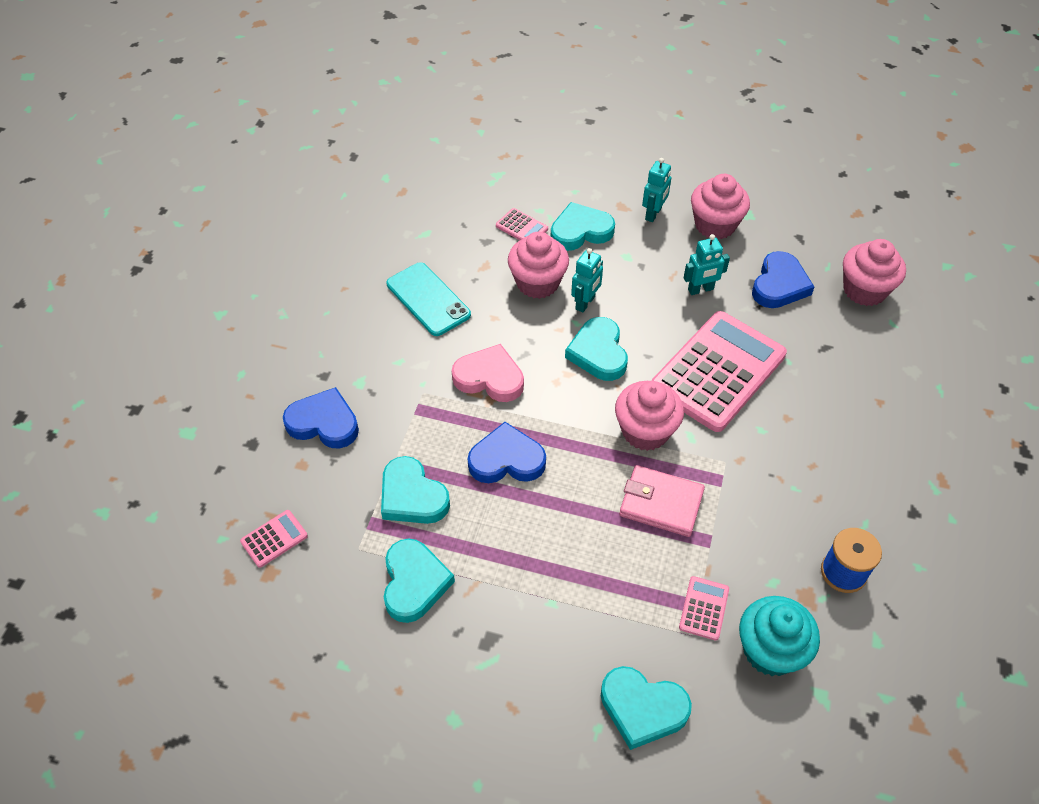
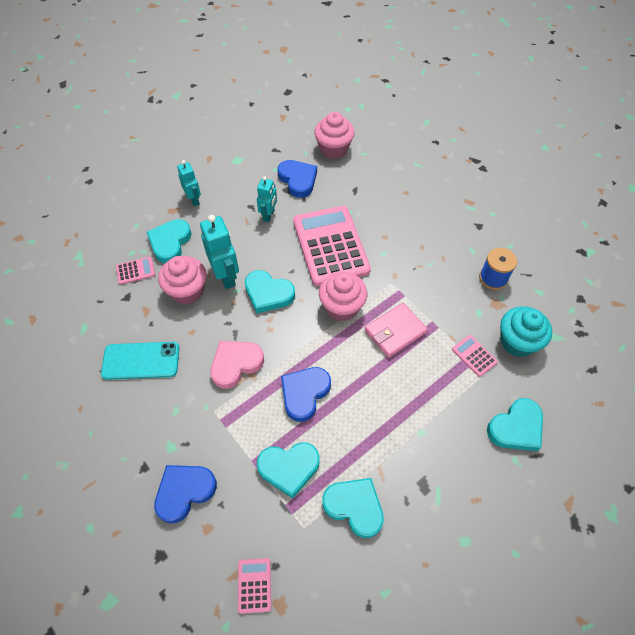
camera: 55 degrees left, 5 degrees up
(585, 303) = (226, 276): turquoise robot -> turquoise robot, size x1.59
(715, 225) = (230, 178): pink cupcake -> none

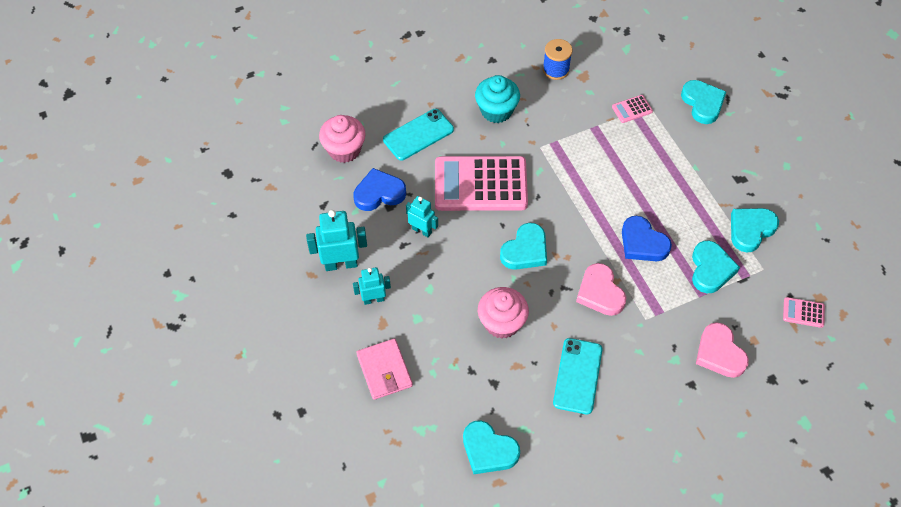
camera: 75 degrees left, 0 degrees up
(135, 271) = (461, 370): pink calculator -> none
(170, 243) = (430, 331): turquoise heart -> turquoise heart (488, 450)
(184, 492) = (719, 353): blue heart -> pink heart
(226, 276) = (493, 284): turquoise robot -> turquoise robot (341, 264)
(342, 307) = (557, 192): pink cupcake -> none
(368, 192) = (418, 135): none -> turquoise phone
(395, 331) = (594, 158): pink wallet -> pink wallet (384, 370)
(517, 342) = (625, 75): turquoise cupcake -> turquoise cupcake (496, 111)

